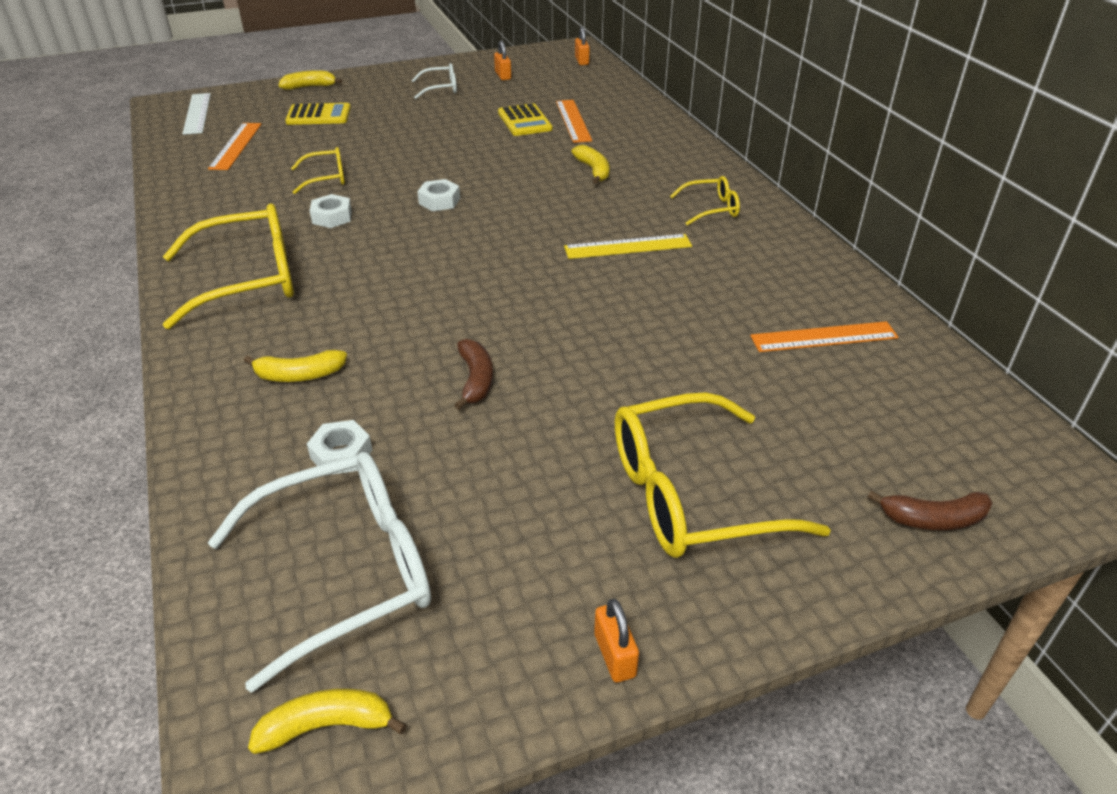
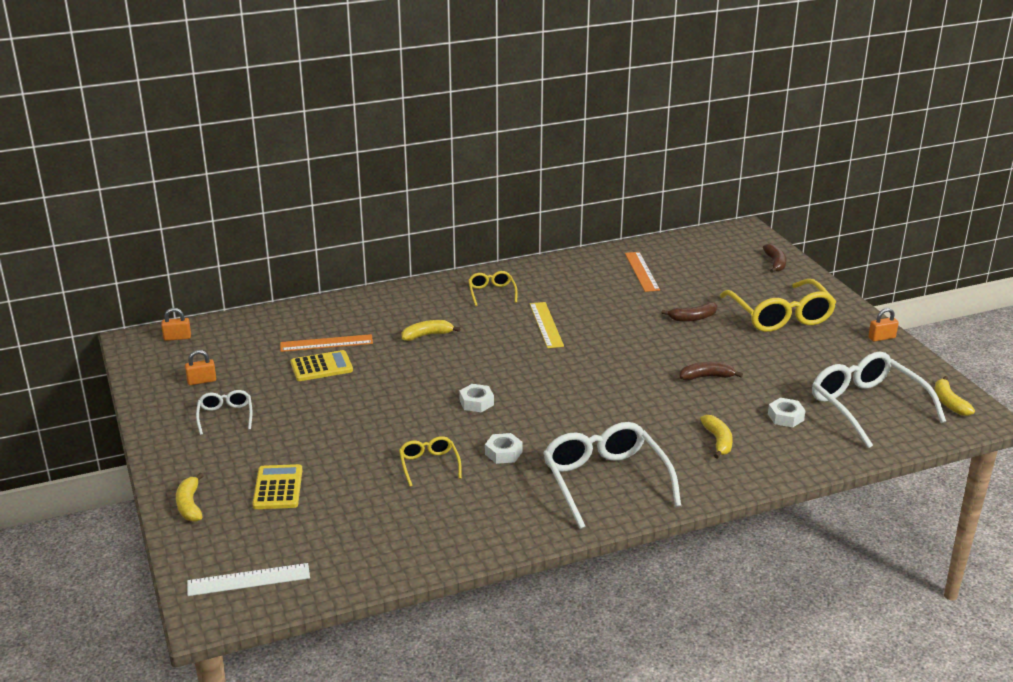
camera: 90 degrees left, 10 degrees down
(236, 146) = (347, 533): orange ruler -> none
(249, 279) = (605, 481): yellow glasses -> white glasses
(667, 381) = (693, 318): none -> brown banana

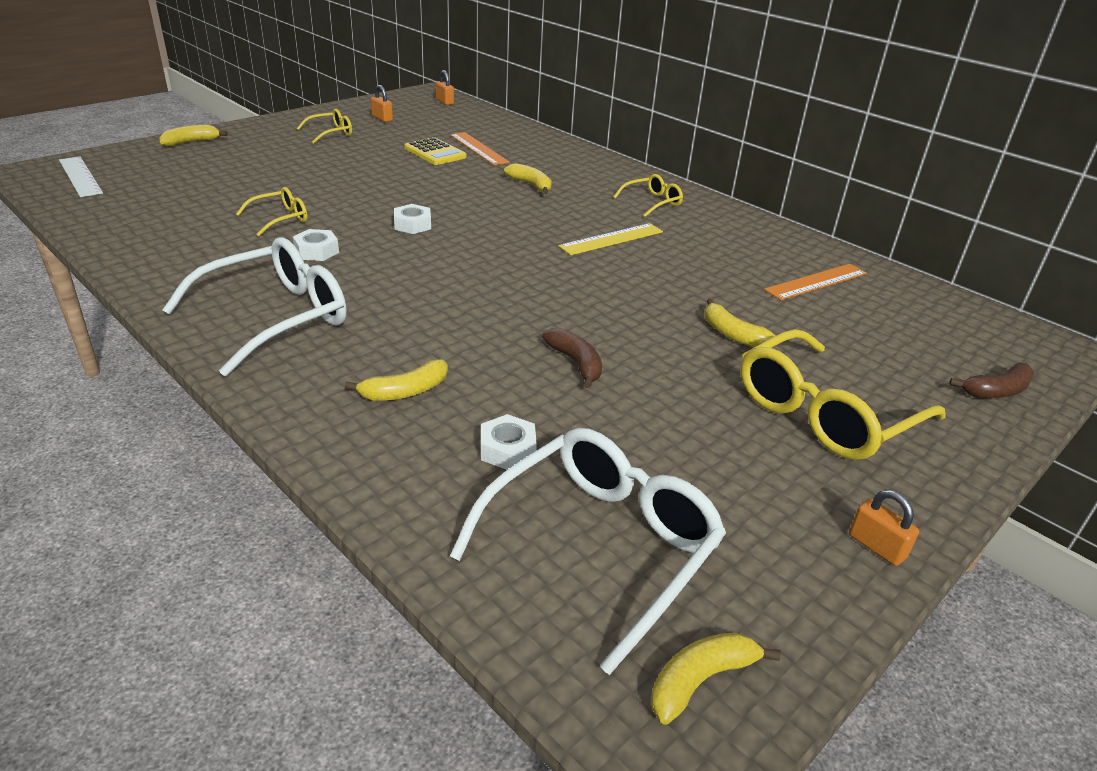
camera: 65 degrees right, 5 degrees up
(225, 416) = (331, 133): white glasses -> yellow glasses
(278, 488) = (223, 166): yellow calculator -> none
(693, 318) = (732, 334): brown banana -> yellow banana

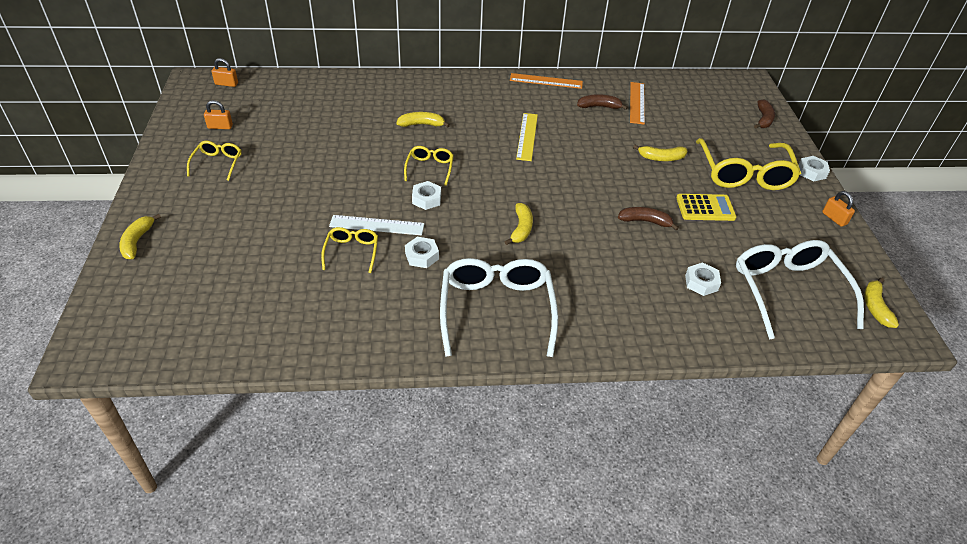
camera: 50 degrees left, 10 degrees up
(80, 176) = (135, 330): white ruler -> white ruler (377, 225)
(405, 391) = (623, 293): yellow banana -> yellow banana (521, 228)
(435, 152) = (320, 135): yellow calculator -> yellow calculator (705, 208)
(478, 148) = (336, 114): orange ruler -> orange ruler (546, 81)
(652, 202) = (497, 96): yellow glasses -> yellow glasses (430, 168)
(754, 261) = (599, 107): none -> brown banana
(876, 546) = (834, 218): orange padlock -> orange padlock turned 60 degrees clockwise
(957, 481) = (811, 172): none -> white nut

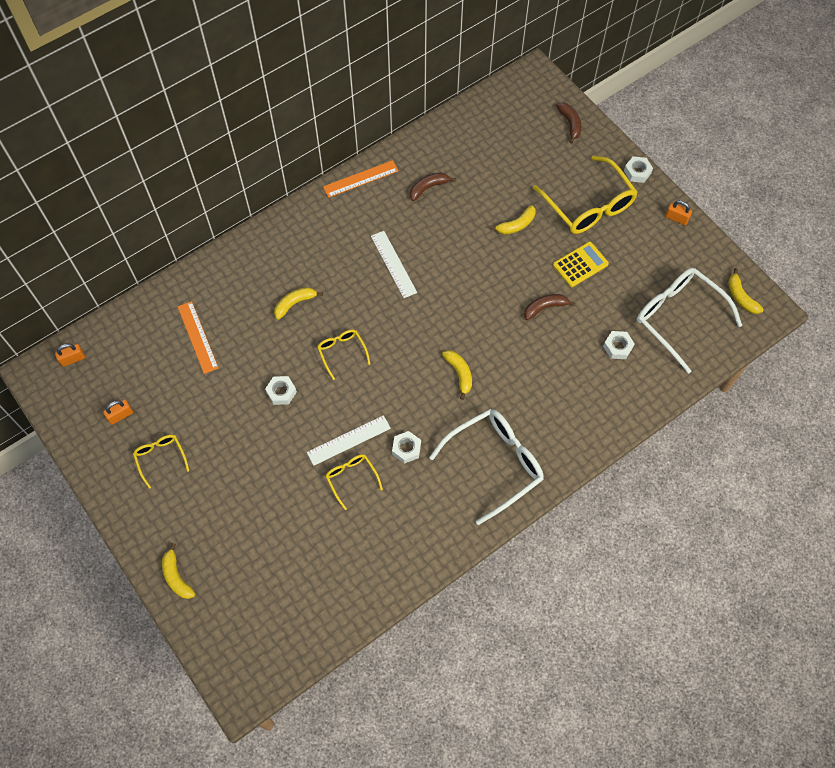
camera: 30 degrees left, 20 degrees up
(426, 199) = (365, 388): white nut -> white nut (281, 392)
(496, 309) = (495, 463): white glasses -> white glasses turned 90 degrees clockwise
(527, 136) = (393, 264): yellow ruler -> white ruler
(637, 102) = (456, 163): orange ruler -> orange ruler (197, 337)

